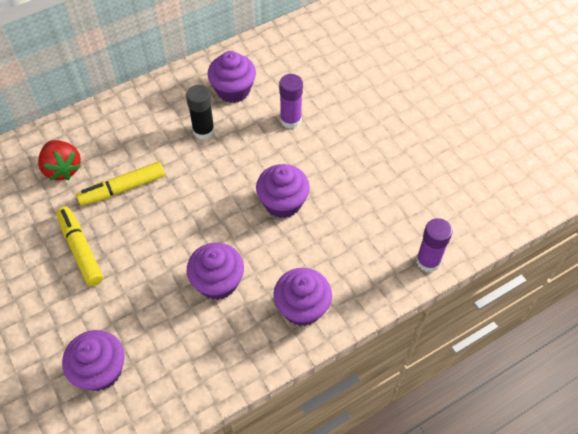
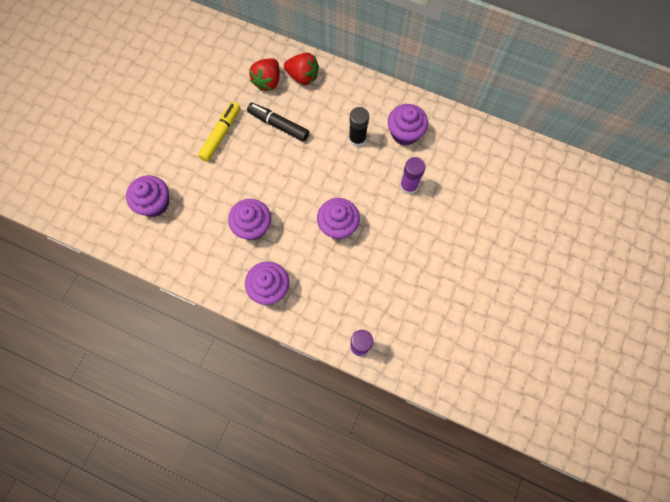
camera: 55 degrees right, 15 degrees up
(89, 135) = (303, 76): none -> red strawberry
(123, 189) = (278, 125): yellow marker -> black marker

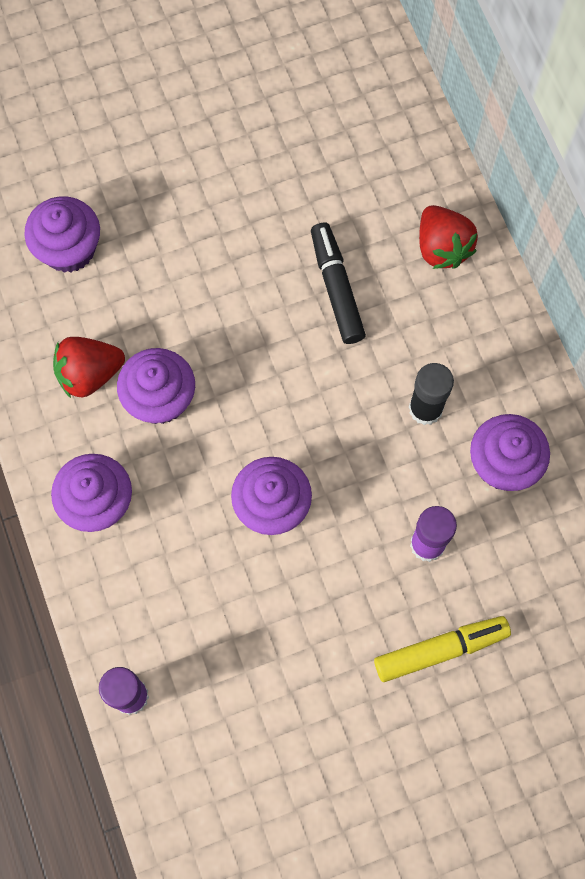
camera: 45 degrees right, 0 degrees up
(221, 134) = (245, 231): yellow marker -> yellow marker (440, 650)
(267, 81) = (385, 211): red strawberry -> red strawberry (89, 374)

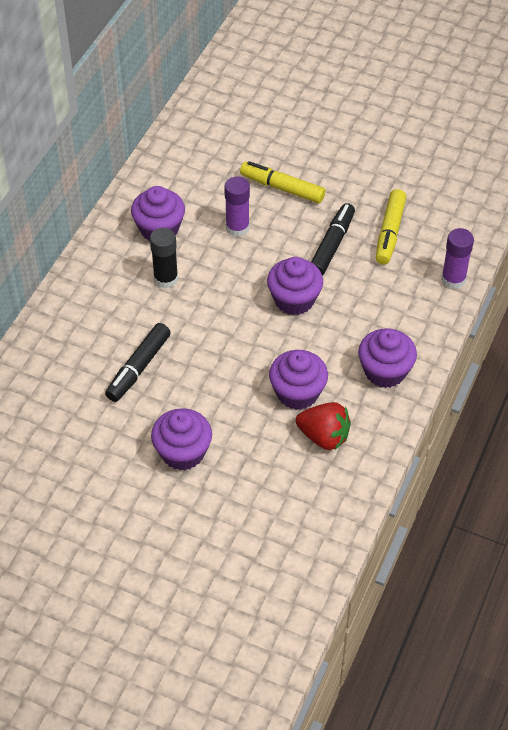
camera: 135 degrees left, 20 degrees down
(69, 249) = (263, 516): purple cupcake -> purple cupcake (182, 452)
(260, 700) = (390, 232): none -> yellow marker
(305, 618) = (332, 245): none -> black marker
(442, 247) = (59, 340): red strawberry -> none

